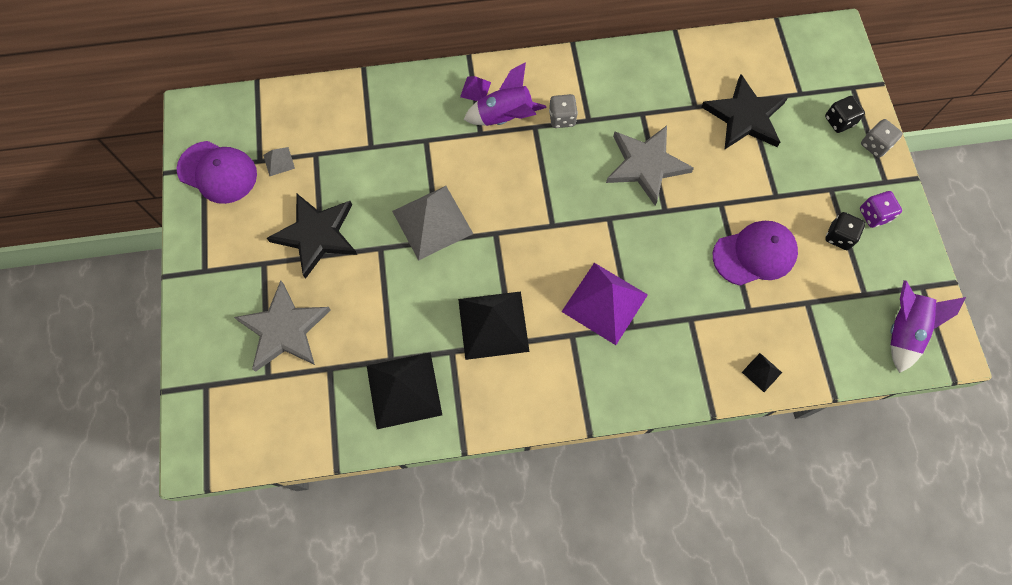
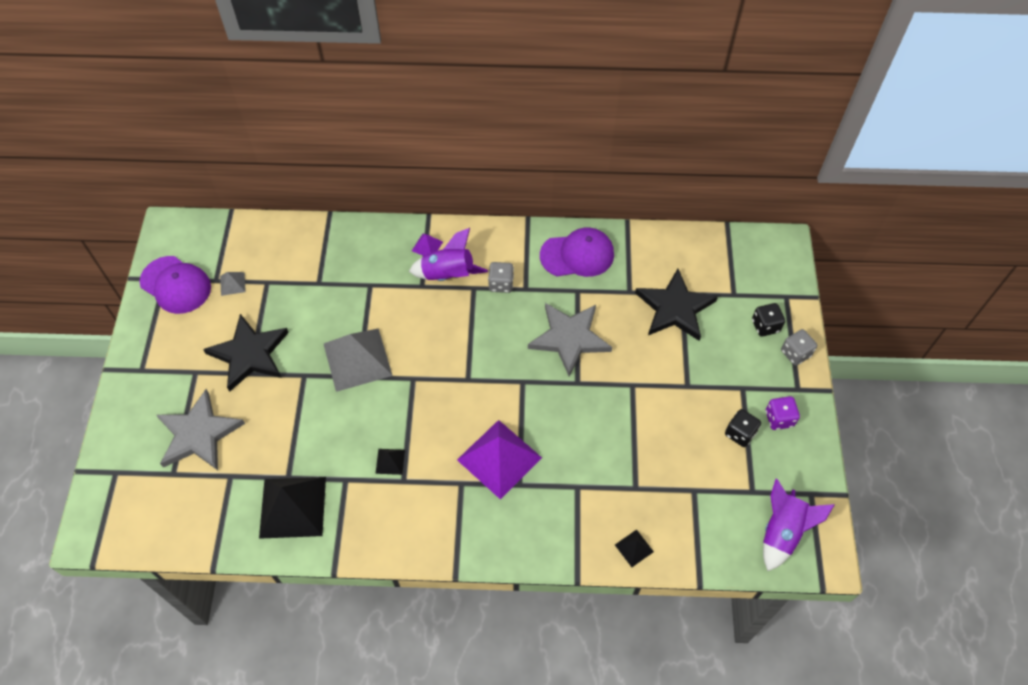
camera: 10 degrees right, 10 degrees down
(493, 324) = (390, 461): black pyramid -> black pyramid, size x0.44
(754, 254) = (653, 437): purple cap -> purple cap (577, 255)

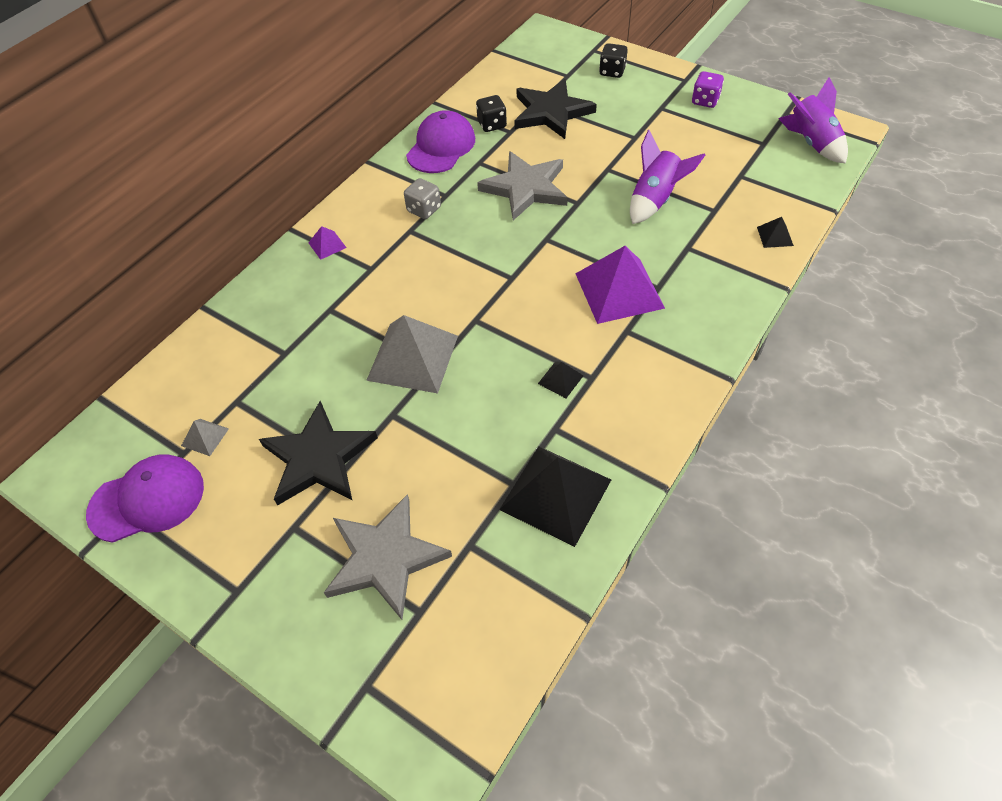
camera: 55 degrees left, 5 degrees down
(448, 275) = (377, 243): purple rocket -> purple rocket (655, 200)
(740, 433) = (703, 127): black dice -> black dice (492, 124)
(795, 353) = (651, 67): grey dice -> none

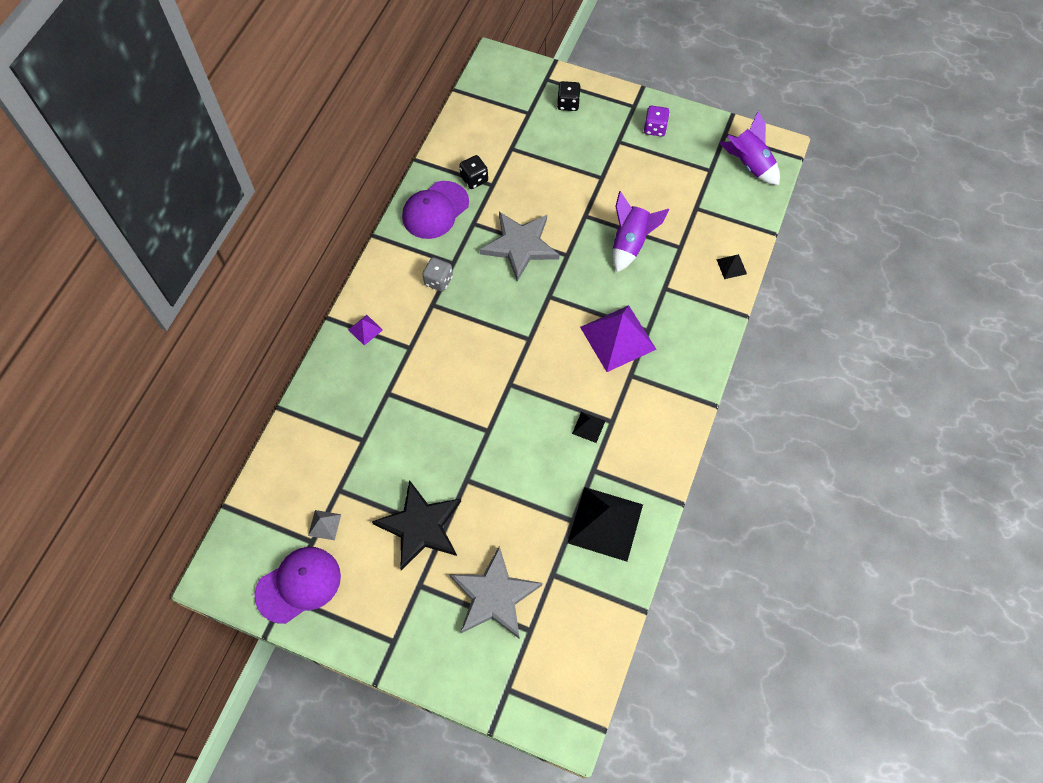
camera: 15 degrees left, 10 degrees up
(413, 357) = (469, 427): grey pyramid -> none
(441, 147) = (435, 210): purple cap -> purple cap turned 150 degrees counterclockwise
(551, 112) = (524, 158): black star -> none

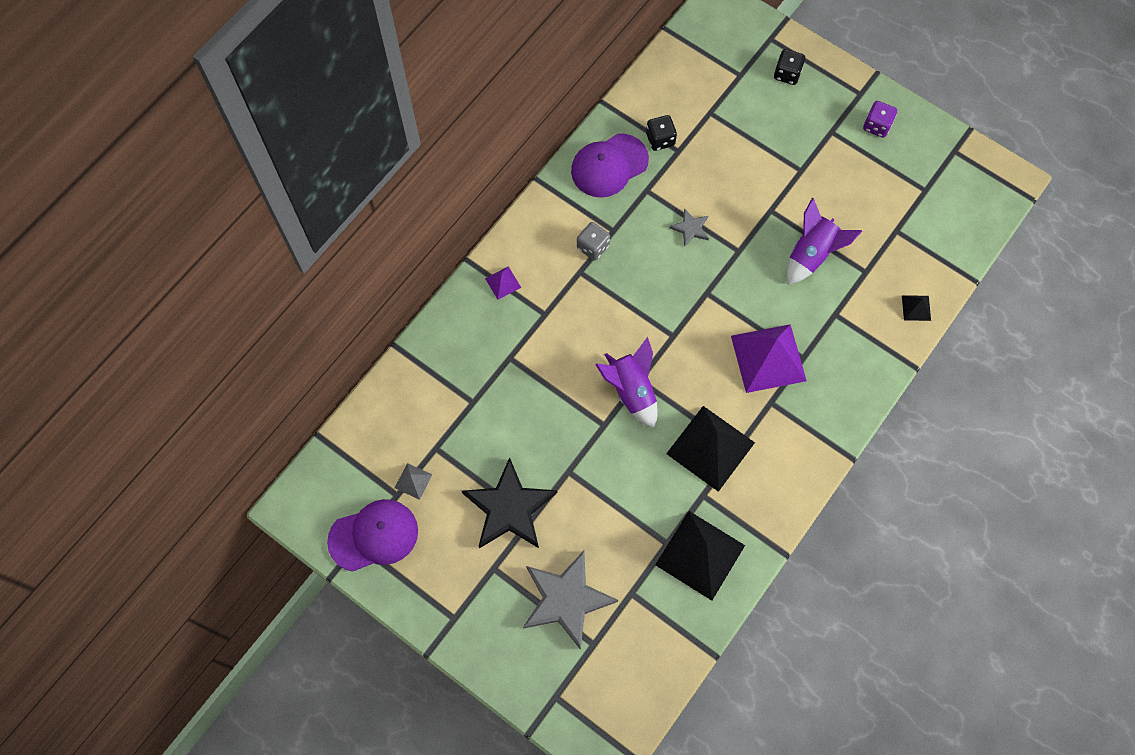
camera: 15 degrees right, 5 degrees up
(520, 246) = (690, 228): grey star -> grey star, size x0.47
(588, 427) = (710, 448): black pyramid -> black pyramid, size x2.26
(749, 164) = (972, 193): purple rocket -> purple rocket (631, 390)

